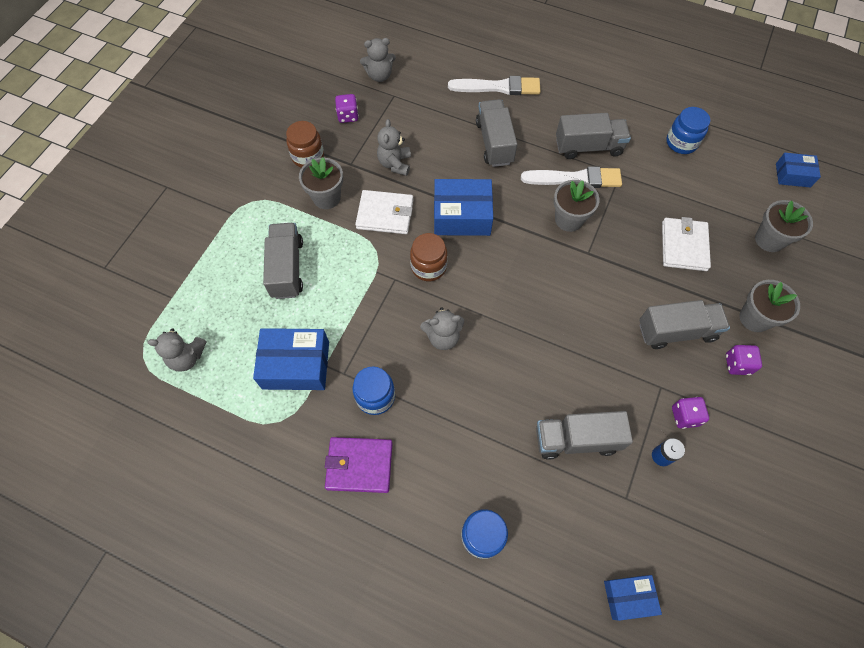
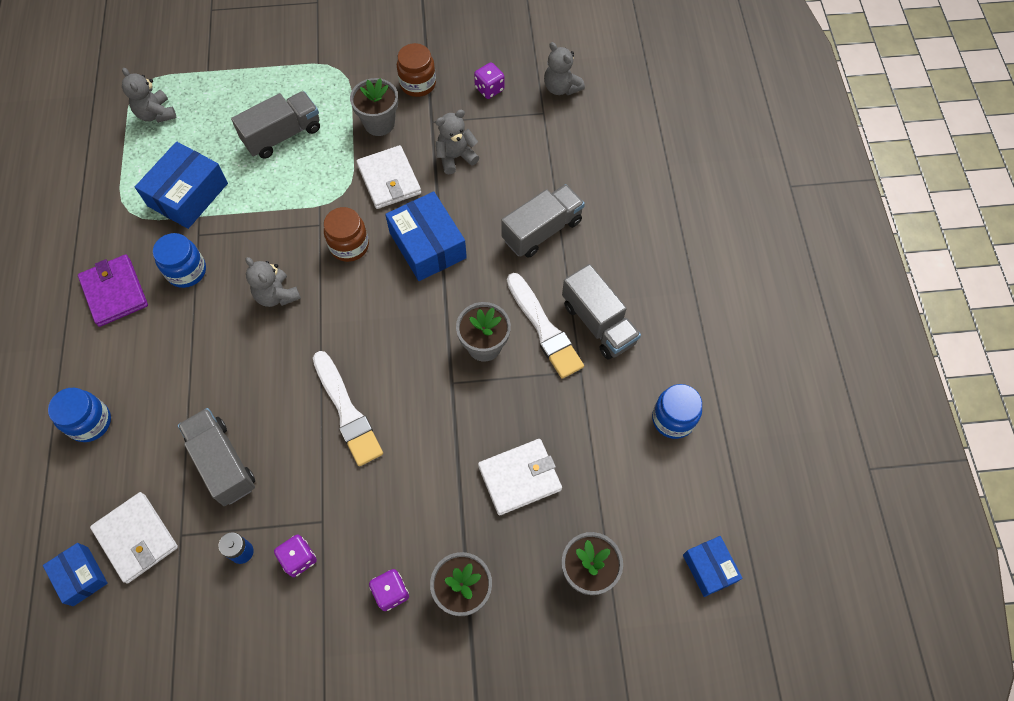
camera: 60 degrees right, 0 degrees up
(296, 365) = (188, 194): blue box -> blue box turned 60 degrees clockwise
(498, 87) = (623, 199): white brush -> white brush (347, 411)
(613, 536) = (136, 538): none -> white wallet
(676, 331) = (399, 511): grey truck -> none

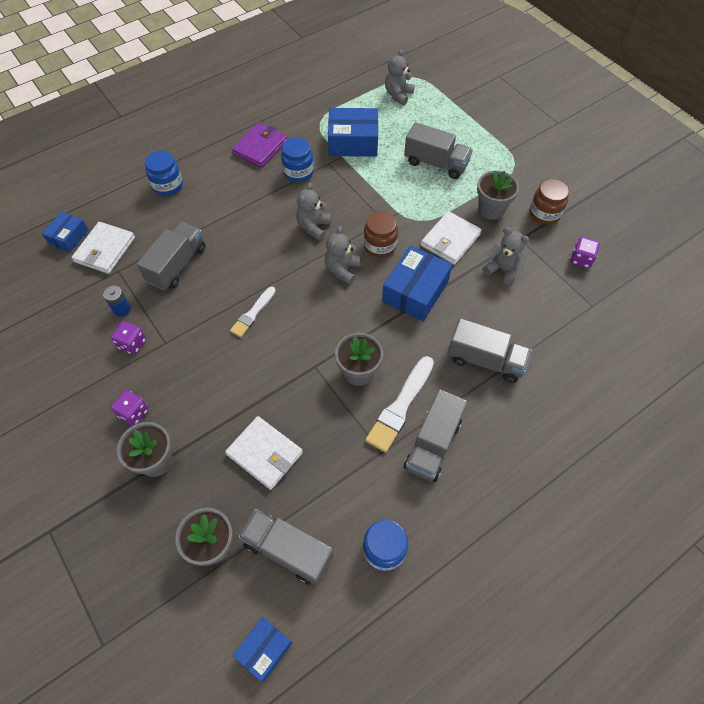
camera: 60 degrees right, 5 degrees down
(347, 411) = (253, 313): white brush -> white brush, size x0.62
(561, 88) = (627, 306): grey teddy bear -> grey teddy bear (342, 270)
(630, 503) = (288, 550): none -> grey truck

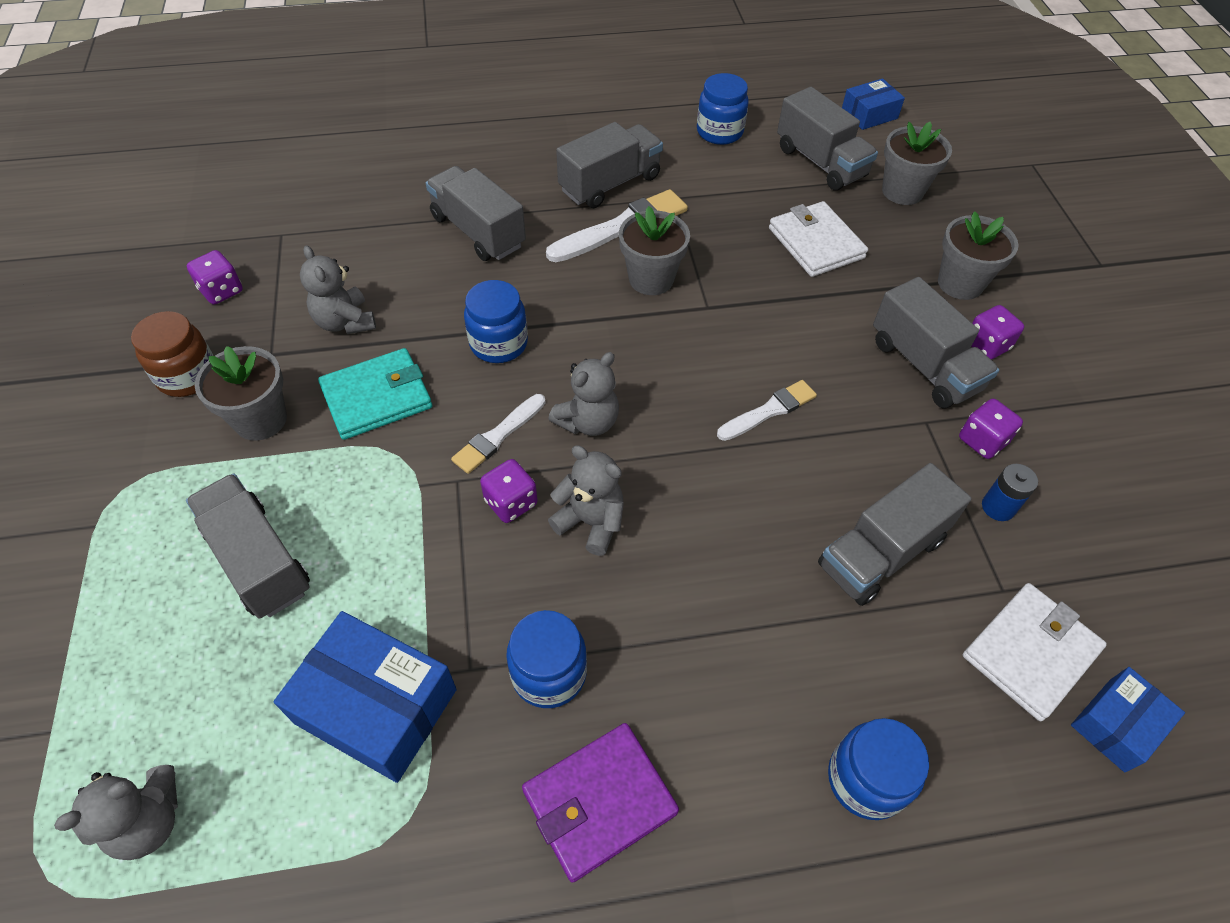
camera: 155 degrees left, 5 degrees down
(171, 380) = (924, 365): none -> grey truck
(313, 227) = (591, 522): grey teddy bear -> grey teddy bear turned 105 degrees counterclockwise
(353, 221) = (511, 502): none -> purple dice
(380, 246) = (498, 436): brown jar -> white brush
(415, 291) = (499, 343): blue box -> blue jar
(450, 240) = (377, 397): white wallet -> turquoise wallet

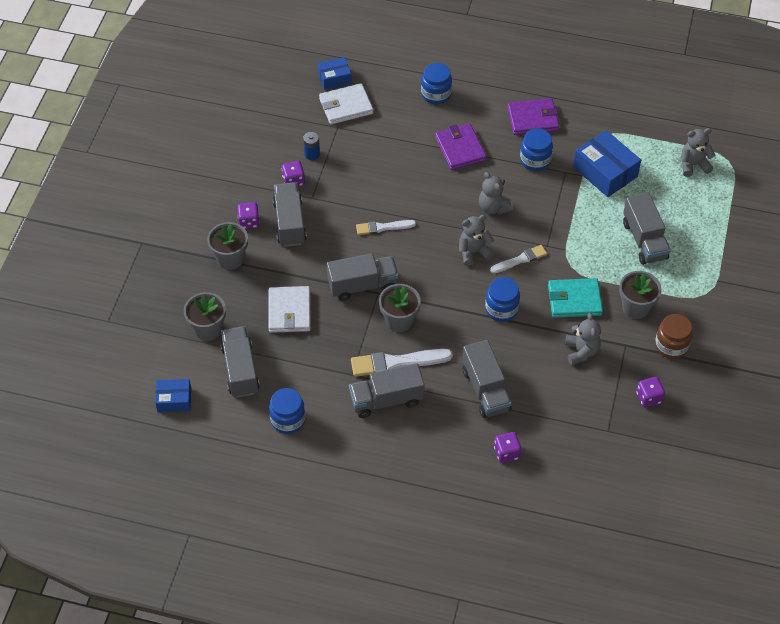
camera: 155 degrees left, 0 degrees up
(511, 502) = (526, 227): purple dice -> purple dice (506, 453)
(725, 638) = (460, 149): none -> purple wallet
(881, 553) = (376, 155): grey truck -> grey truck (363, 285)

